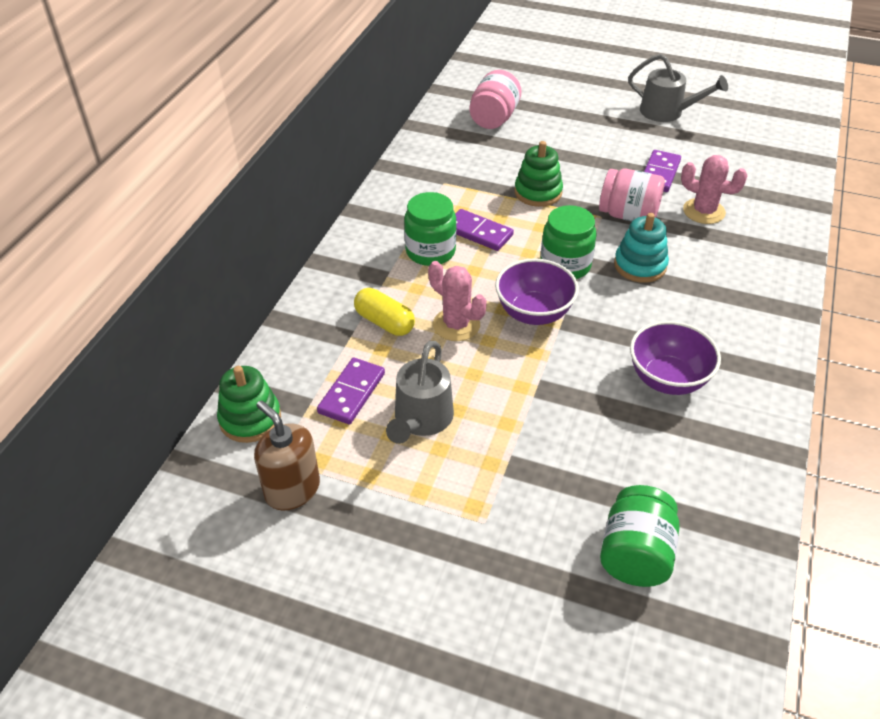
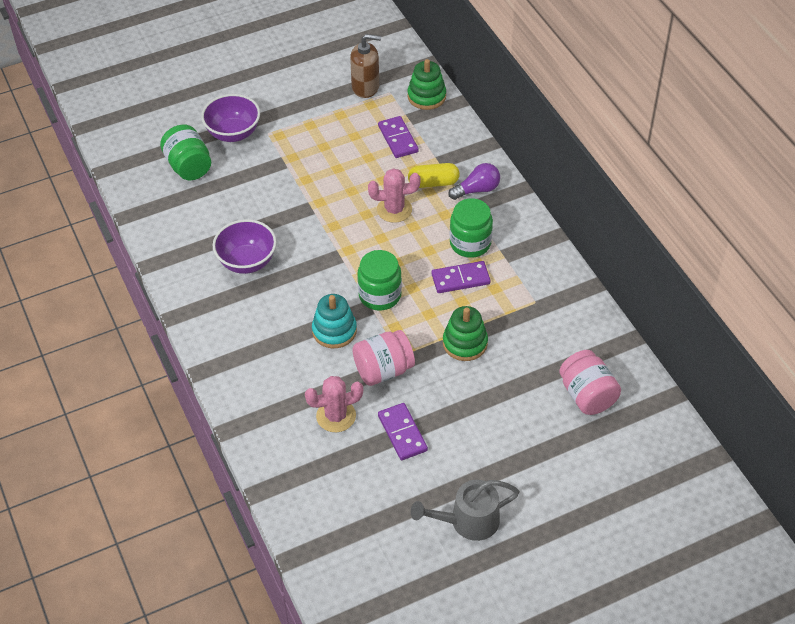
camera: 135 degrees right, 5 degrees up
(356, 288) = (477, 190): none -> purple light bulb
(421, 420) = (348, 151): grey watering can -> none
(534, 313) = (361, 248): purple bowl -> purple bowl (233, 133)

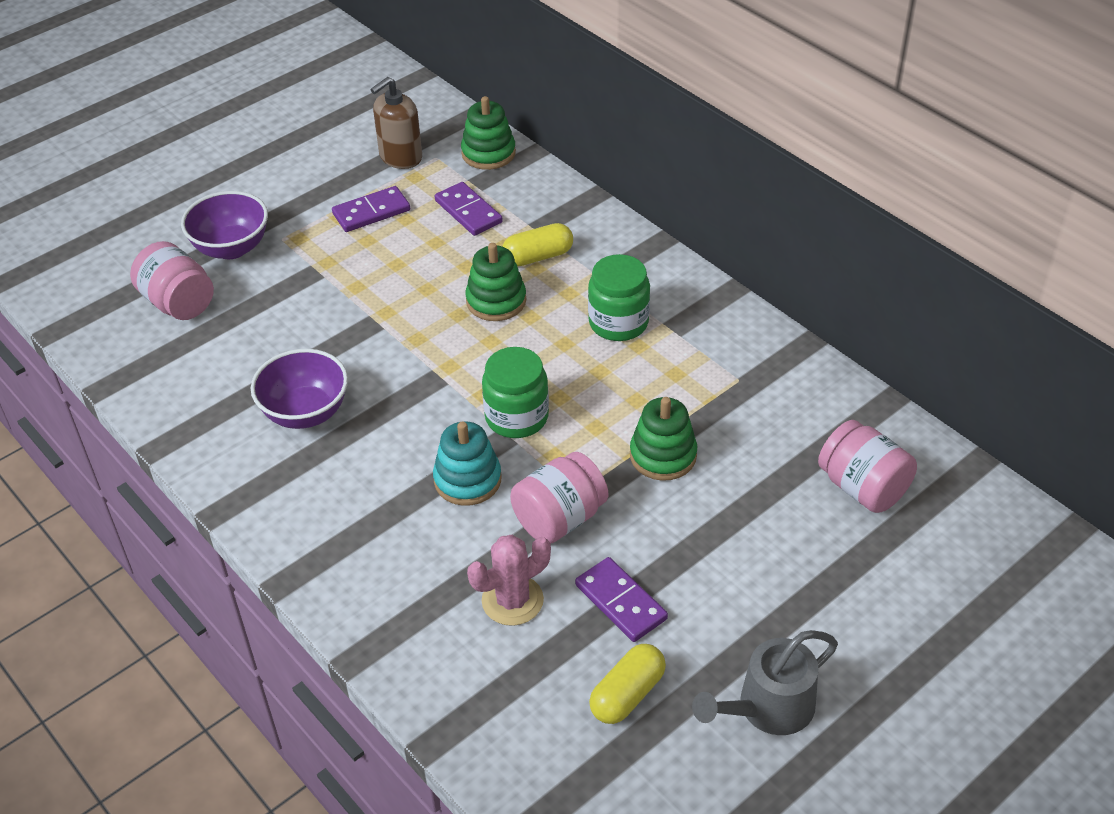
camera: 15 degrees left, 5 degrees down
(188, 166) = (178, 303): green jar -> pink jar
(365, 87) = (400, 157): brown soap dispenser -> brown soap dispenser turned 150 degrees clockwise
(385, 491) = (627, 694): none -> yellow capsule
(394, 209) = (496, 301): pink cactus -> green stacking toy
(460, 279) = (623, 371): purple domino -> purple domino (371, 212)
(477, 190) = (601, 254): purple light bulb -> none

